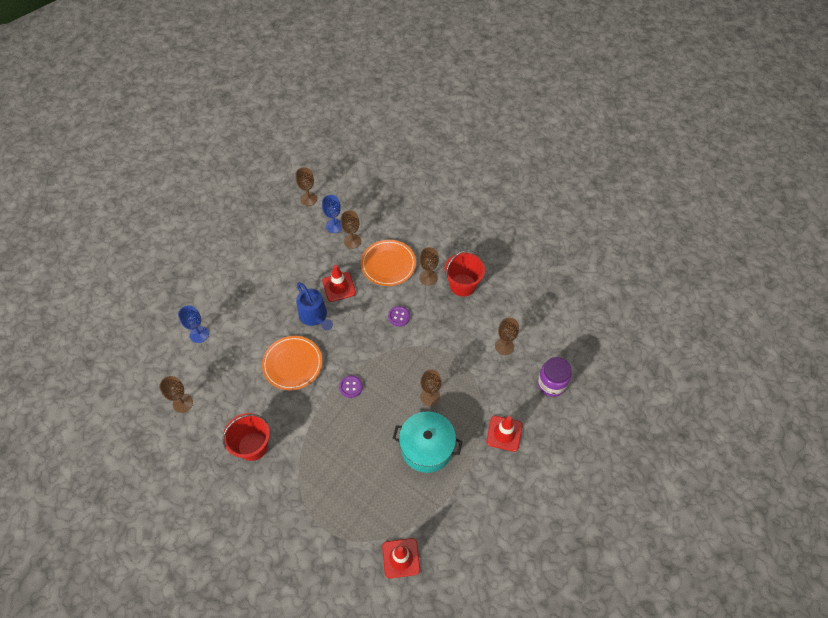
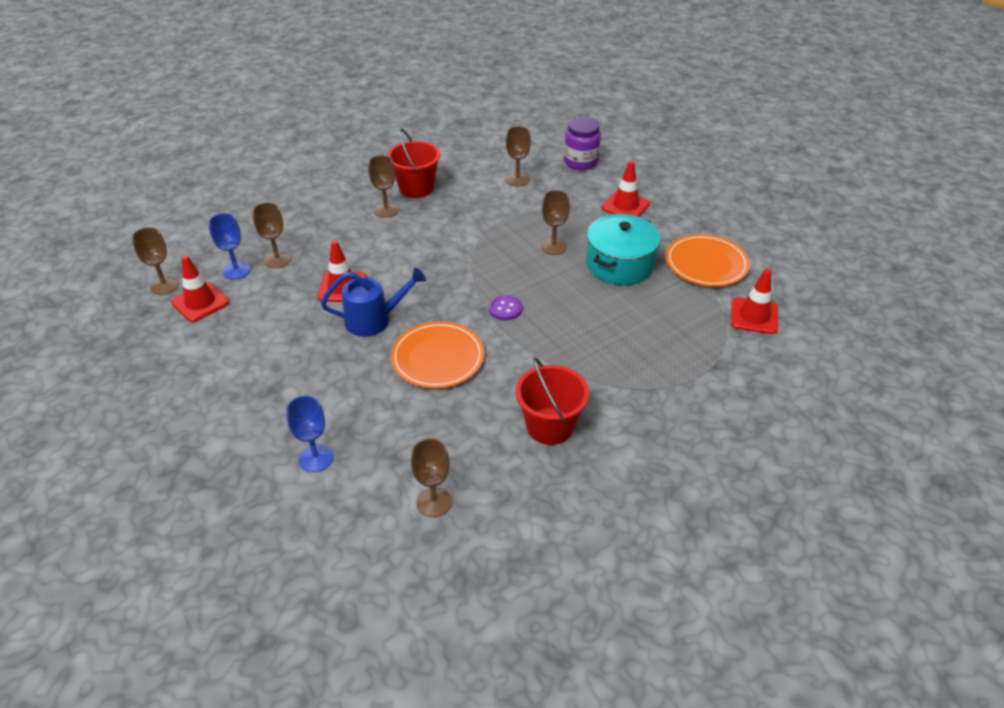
camera: 70 degrees left, 15 degrees down
(300, 223) = (200, 302): none -> red traffic cone
(388, 264) = (341, 237): orange plate -> orange plate (706, 263)
(399, 316) = (426, 245): purple button -> none

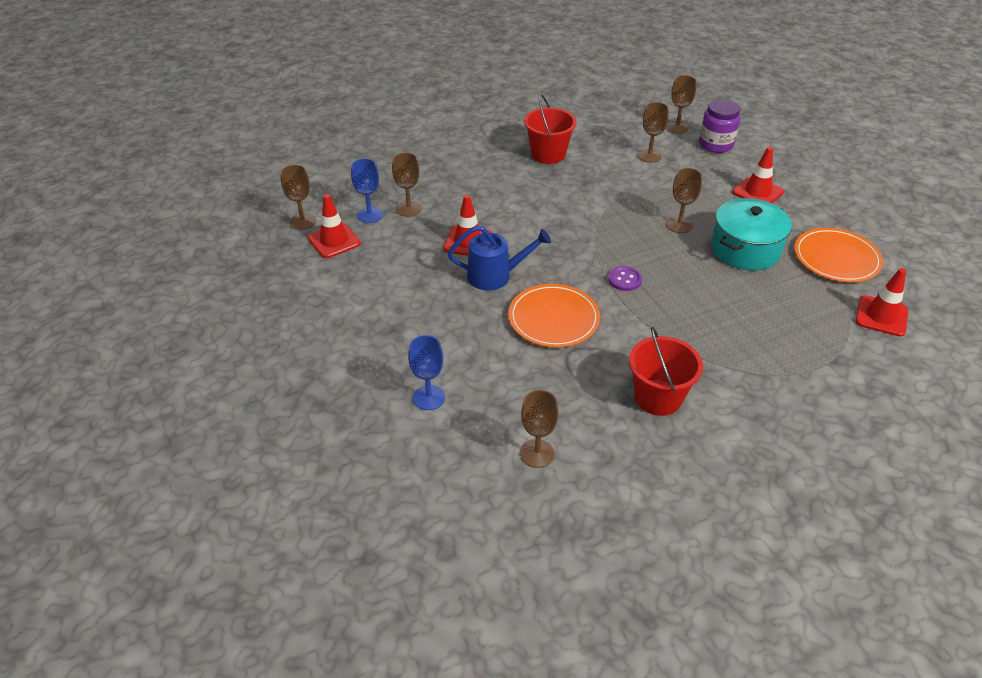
camera: 10 degrees right, 0 degrees up
(386, 210) = (516, 173): brown goblet -> brown goblet (677, 127)

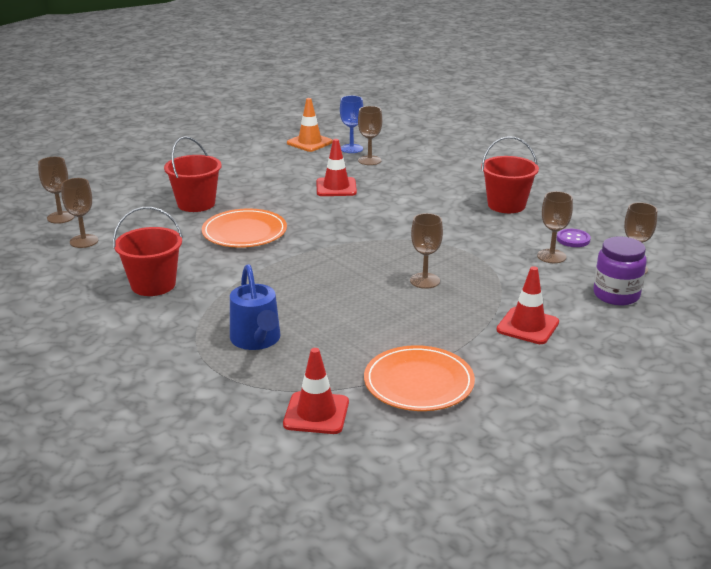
camera: 75 degrees right, 15 degrees down
(303, 221) = (328, 129): brown goblet -> brown goblet (60, 217)
(334, 241) = (309, 142): red traffic cone -> orange traffic cone
(429, 397) = (138, 198): blue goblet -> none
(467, 348) = (196, 204): none -> red bucket
(496, 276) = (293, 203): blue watering can -> blue watering can (257, 340)
(624, 280) = (314, 258): purple button -> purple button (573, 239)
(745, 249) = (402, 321): turquoise pot -> none

